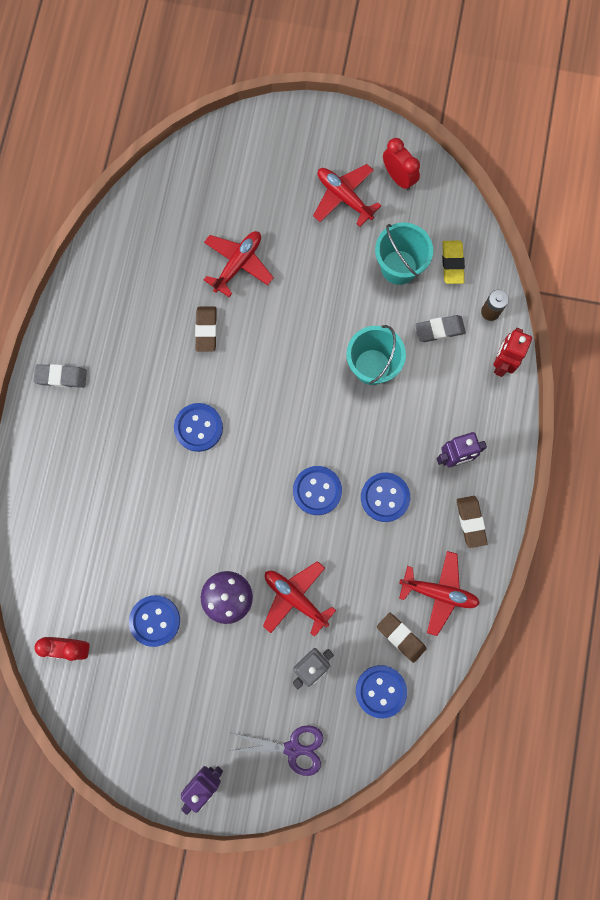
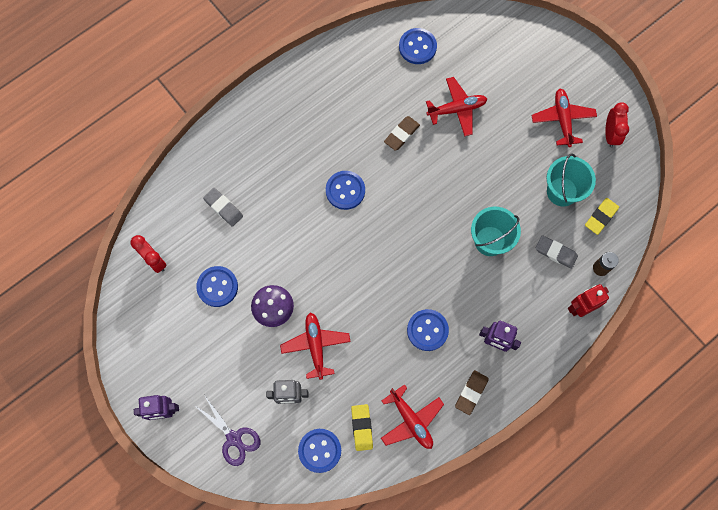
camera: 40 degrees right, 5 degrees down
(61, 377) = (287, 93): grey eraser -> grey eraser (223, 208)
(317, 491) = (387, 290): blue button -> blue button (417, 47)
(401, 637) = (362, 427): brown eraser -> yellow eraser

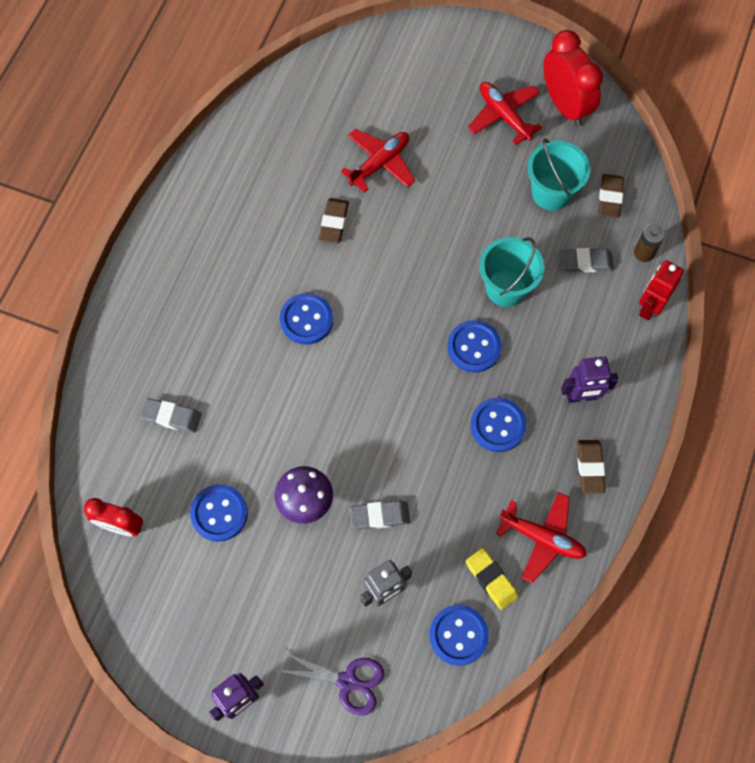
camera: 30 degrees left, 5 degrees down
(315, 346) = (380, 516): red plane -> grey eraser
(417, 47) = (293, 118): blue button -> blue button (474, 347)
(601, 217) = (610, 198): yellow eraser -> brown eraser
(610, 134) = (565, 105): red clock -> red clock, size x1.55

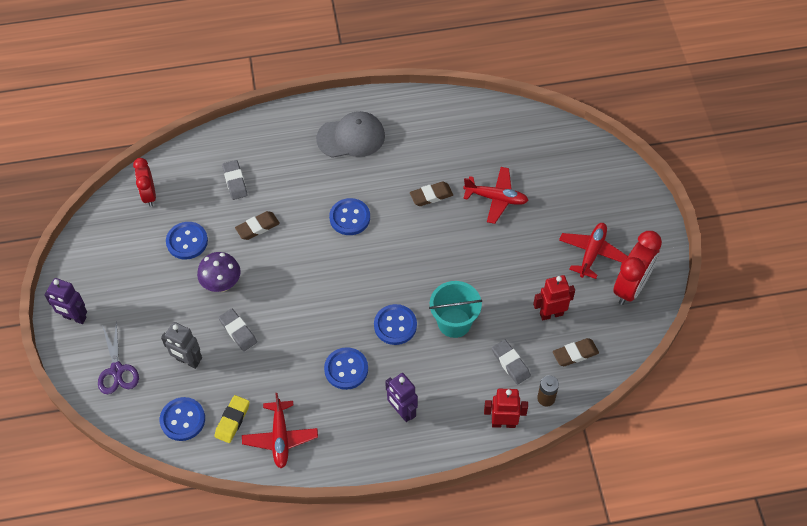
camera: 60 degrees right, 10 degrees down
(198, 260) = (351, 137): none -> grey cap
(551, 193) = (551, 314): turquoise bucket -> red robot
(590, 467) = (351, 443): brown eraser -> brown eraser (257, 227)

